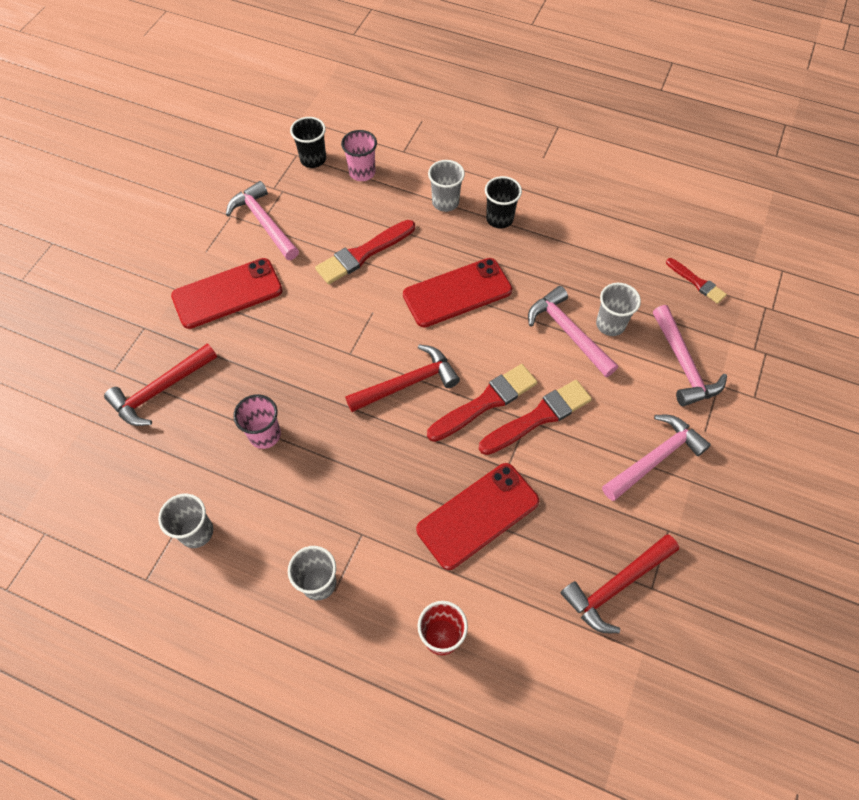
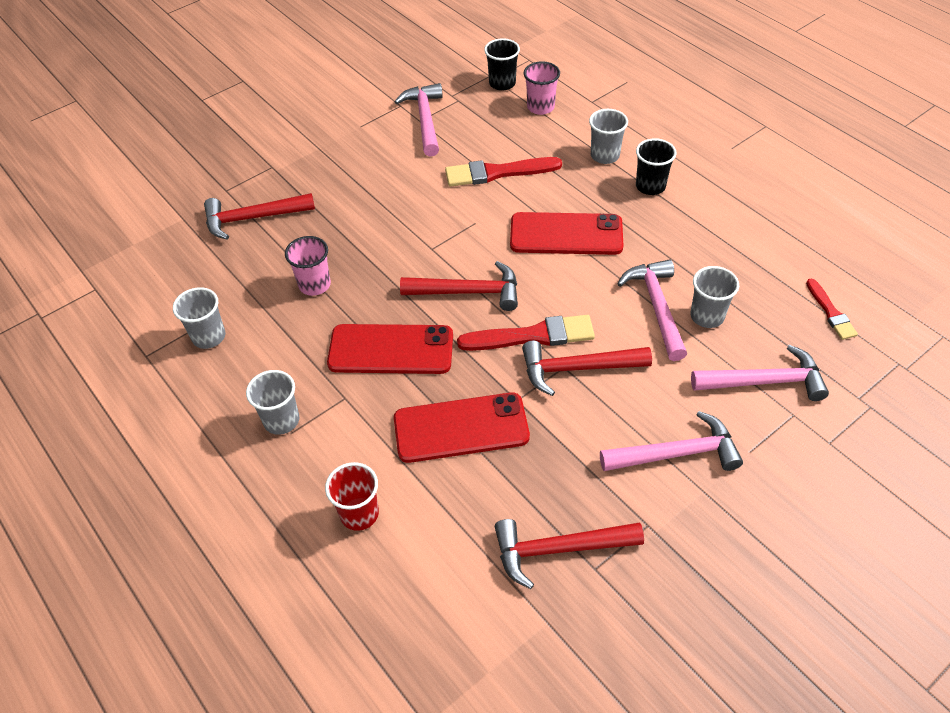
camera: 30 degrees right, 10 degrees down
(227, 293) = (357, 164): red phone -> red phone (391, 350)
(538, 417) = (577, 369): red brush -> red hammer
(683, 364) = (765, 381): pink hammer -> pink hammer turned 105 degrees counterclockwise

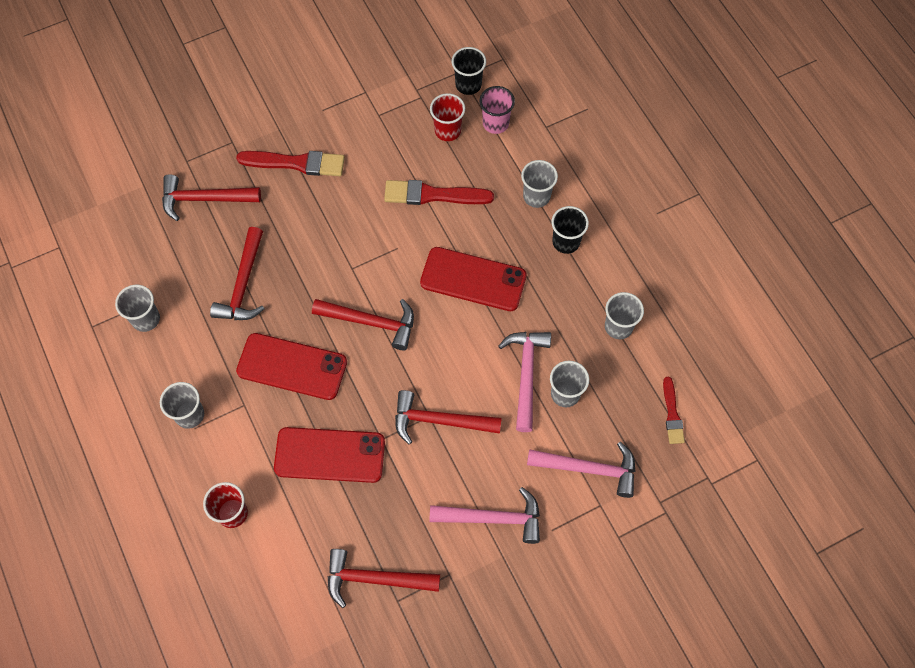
camera: 10 degrees right, 15 degrees up
(314, 285) = (243, 285): pink cup -> red hammer
(425, 119) = (384, 115): pink hammer -> none
(494, 120) = (447, 131): none -> red cup
(532, 336) = (412, 380): red brush -> red brush (296, 163)
(737, 246) = (618, 326): none -> grey cup

